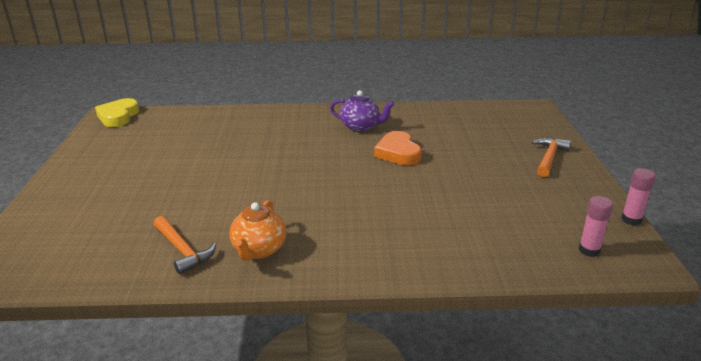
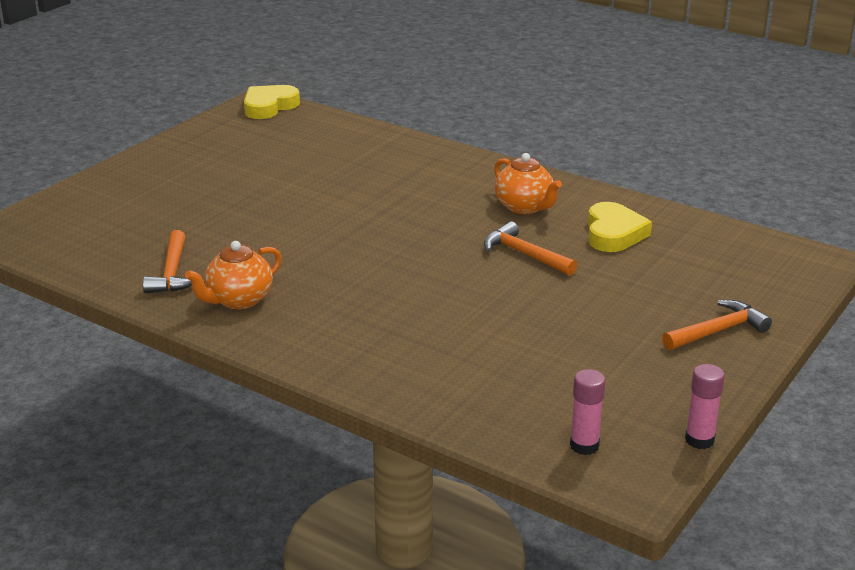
camera: 35 degrees right, 0 degrees up
(361, 127) = (525, 207): purple teapot -> orange teapot
(398, 153) = (524, 254): orange heart -> orange hammer
(426, 126) = (613, 233): none -> yellow heart

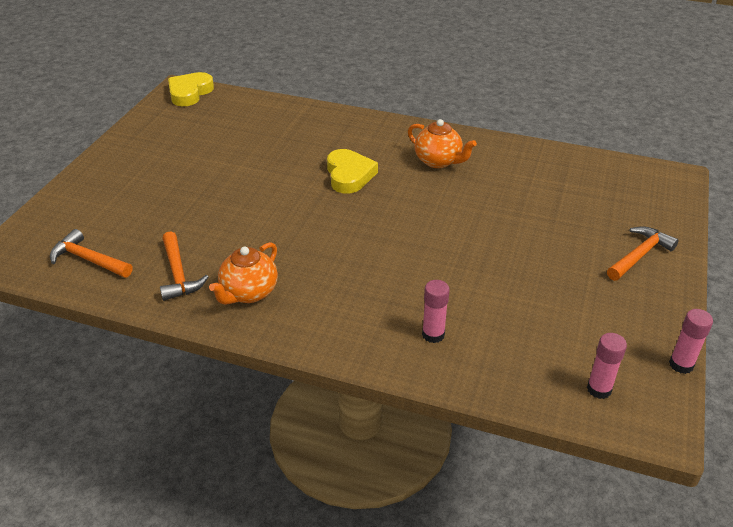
camera: 15 degrees left, 10 degrees up
(421, 367) = (433, 334): none -> pink glue stick
(524, 254) = (460, 207): orange hammer -> orange hammer (88, 260)
(613, 233) = (517, 176): yellow heart -> yellow heart (349, 175)

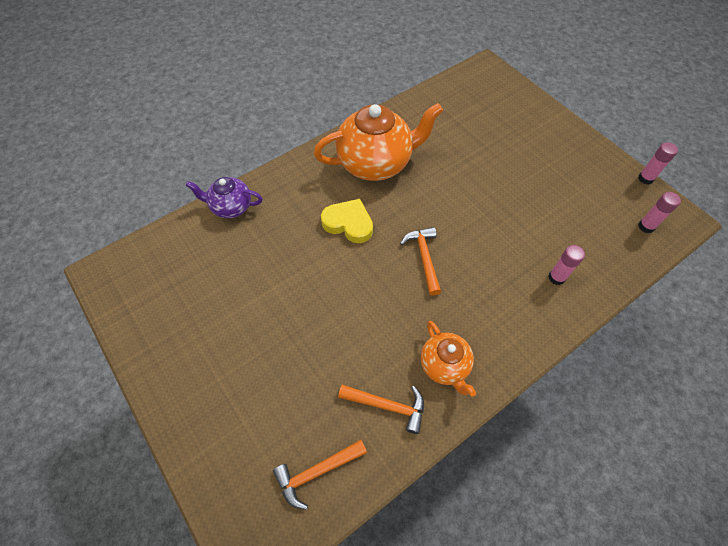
camera: 55 degrees left, 20 degrees up
(189, 93) = (117, 268): yellow heart -> none
(298, 112) = (231, 207): none -> purple teapot
(438, 161) = (376, 163): orange teapot -> orange teapot, size x1.84
(639, 255) = (546, 132): orange hammer -> orange hammer (424, 258)

